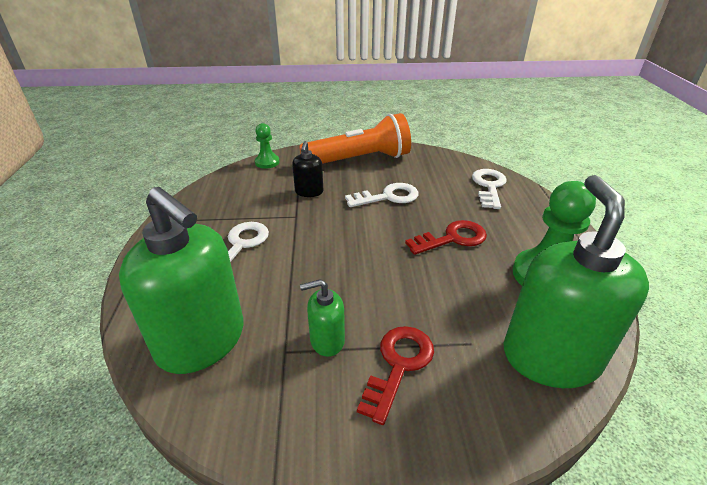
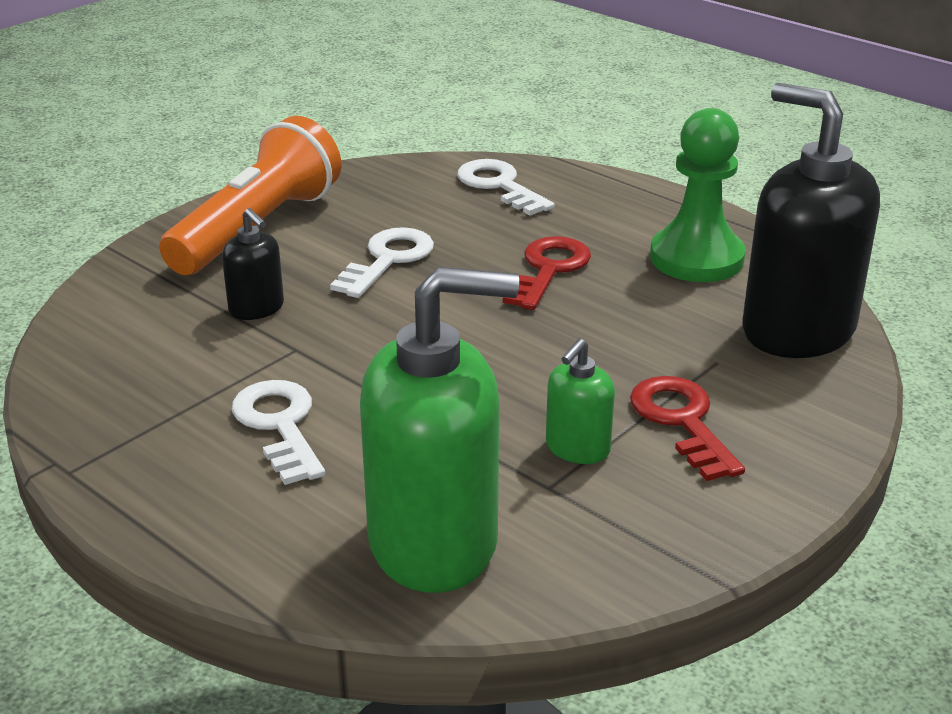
camera: 45 degrees left, 5 degrees down
(267, 162) = (98, 301): green pawn -> none
(550, 357) = (797, 330): green soap dispenser -> black soap dispenser

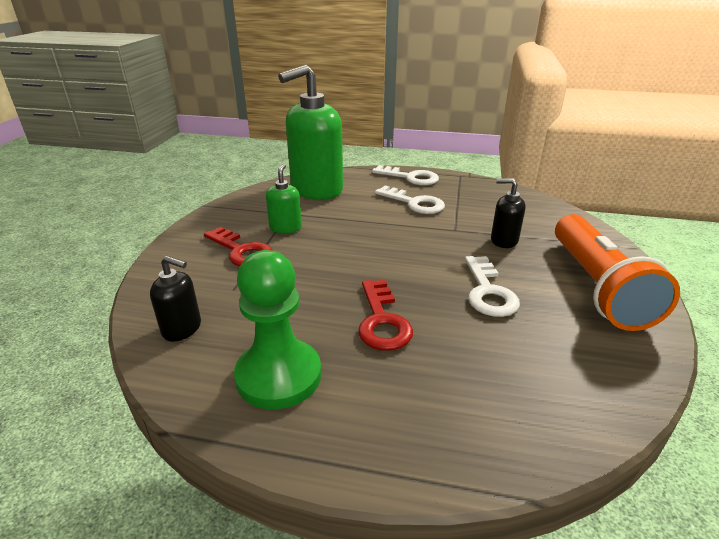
camera: 150 degrees right, 0 degrees up
(499, 185) = (517, 407): white key -> white key (410, 177)
(797, 330) = (182, 328): black soap dispenser -> black soap dispenser, size x0.46

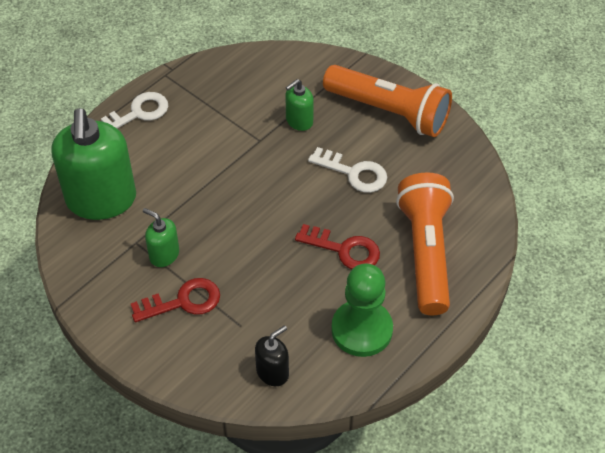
camera: 60 degrees left, 20 degrees up
(414, 203) = (193, 140): white key -> none
(442, 390) = (425, 253): none -> orange flashlight
(503, 240) = (299, 121): black soap dispenser -> green soap dispenser

